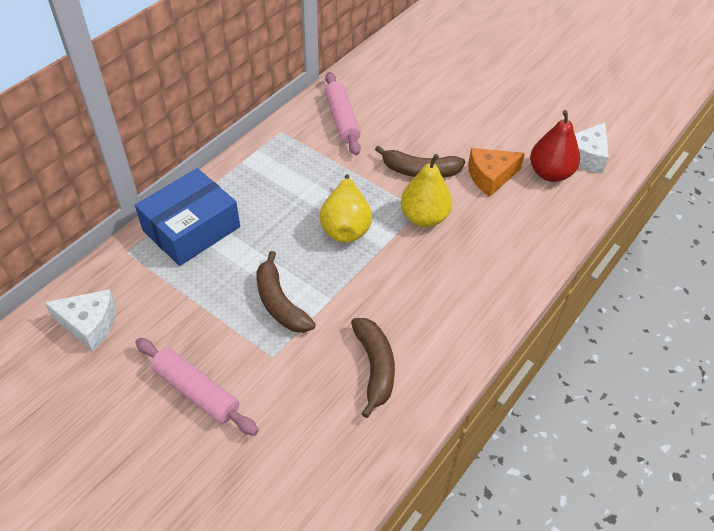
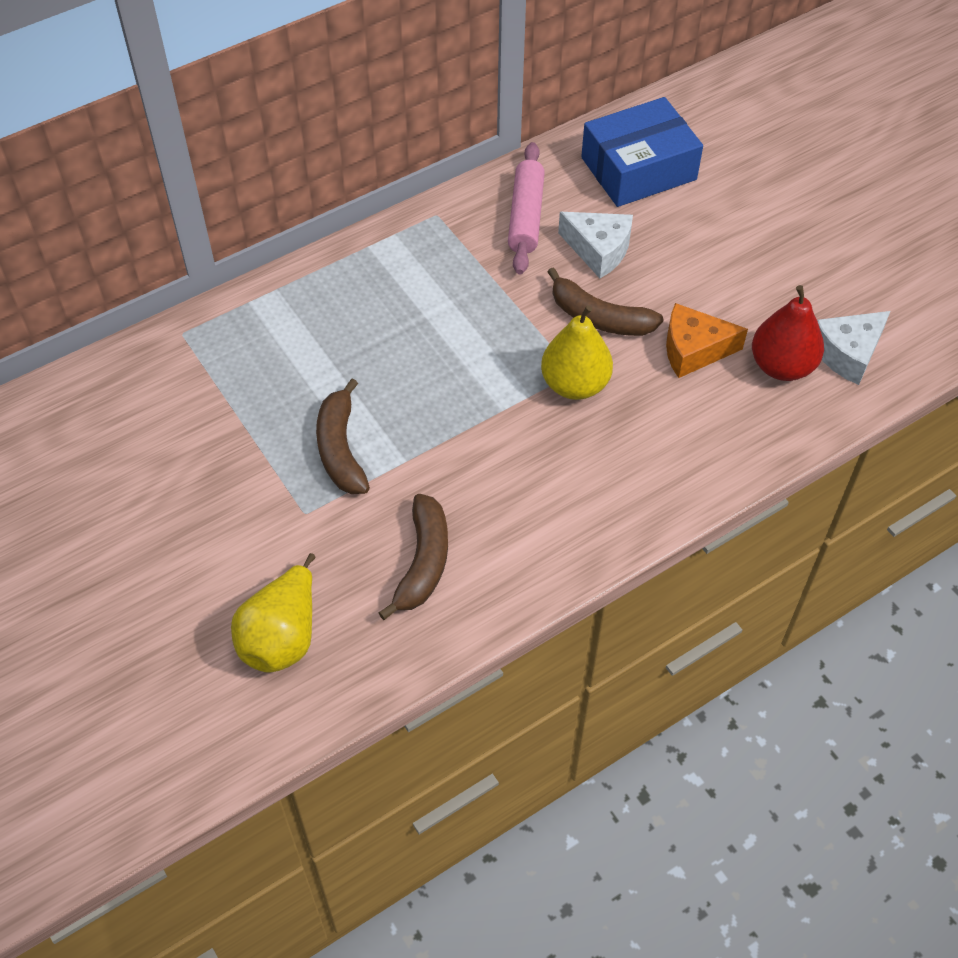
camera: 20 degrees right, 5 degrees up
(89, 324) = (108, 413): white cheese -> white cheese (599, 250)
(191, 229) = (270, 322): blue box -> blue box (638, 169)
(196, 391) = (200, 529): pink rolling pin -> none
(346, 226) = (465, 370): yellow pear -> yellow pear (282, 637)

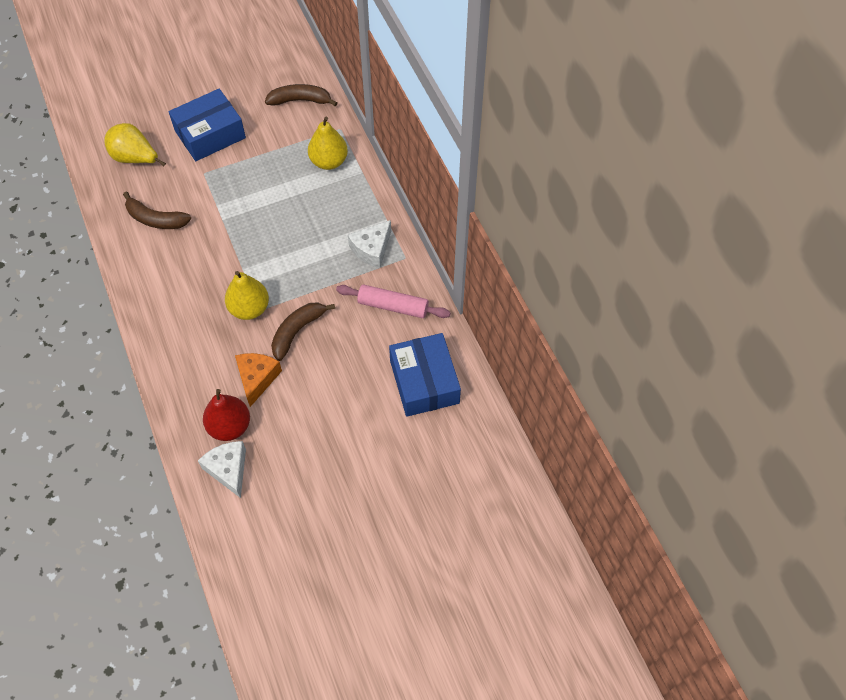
camera: 100 degrees right, 5 degrees up
(209, 524) = (210, 134): none -> blue box
(258, 336) = (329, 161): none -> yellow pear
(340, 449) = (239, 191): brown banana -> brown banana (300, 100)
(599, 250) = (354, 342): white cheese -> white cheese (372, 249)

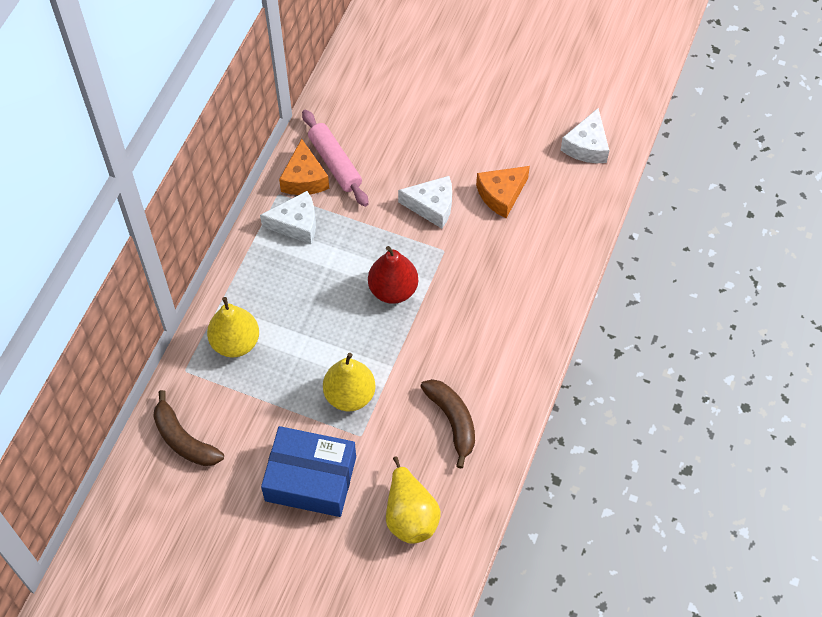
camera: 135 degrees left, 0 degrees up
(230, 426) = (557, 176): red pear -> red pear (393, 290)
(249, 308) = (451, 258): yellow pear -> yellow pear (350, 395)
(297, 331) = (432, 206): brown banana -> white cheese
(400, 280) = (304, 179): none -> orange cheese
(424, 382) = (378, 90): blue box -> none

